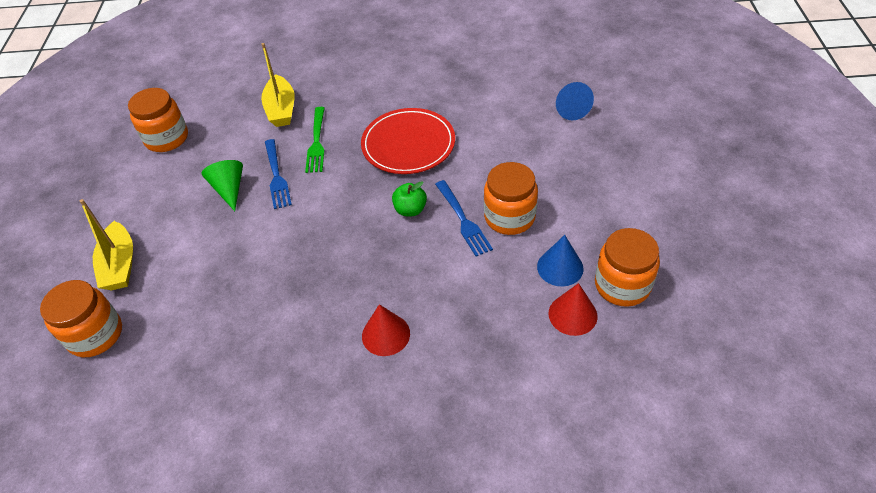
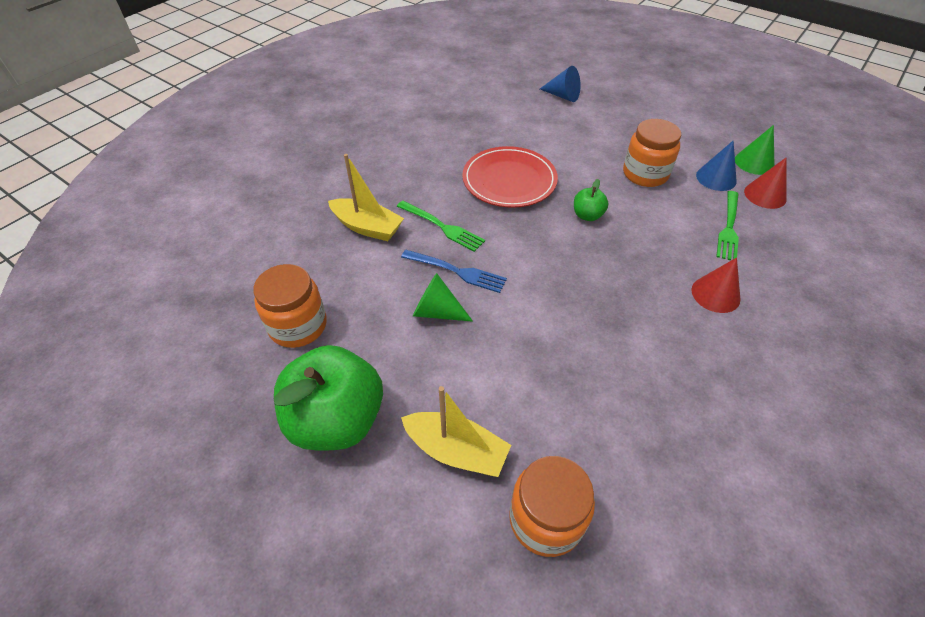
camera: 55 degrees left, 0 degrees up
(108, 200) = (337, 419): none -> green apple
(463, 220) = (626, 196): blue fork -> none
(489, 307) = (729, 228): none -> green fork
(622, 285) = (754, 162): orange jar -> green cone

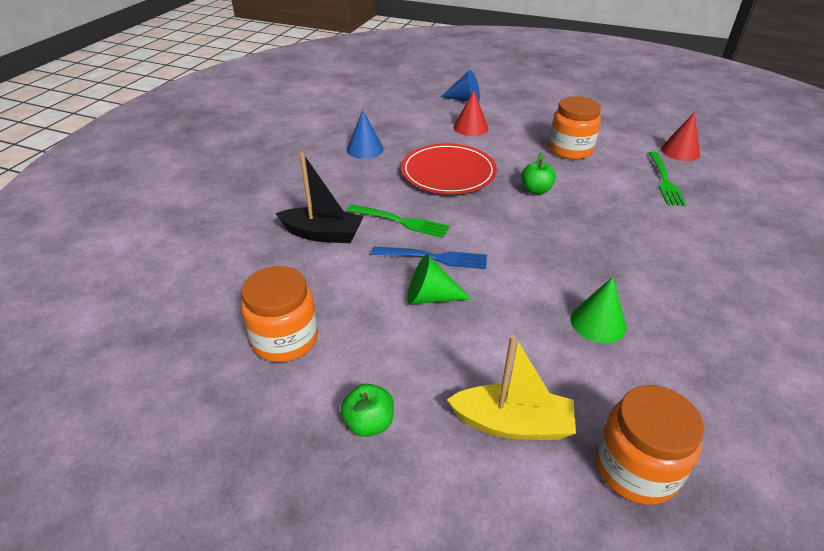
camera: 15 degrees left, 10 degrees down
(337, 419) = (369, 423): green apple -> green apple, size x0.45
(367, 227) = (323, 234): yellow boat -> black boat
(715, 294) = (683, 234): red cone -> red cone (470, 127)
(716, 178) = (632, 144): blue cone -> blue cone (365, 149)
(754, 162) = (657, 128): green cone -> green cone (598, 322)

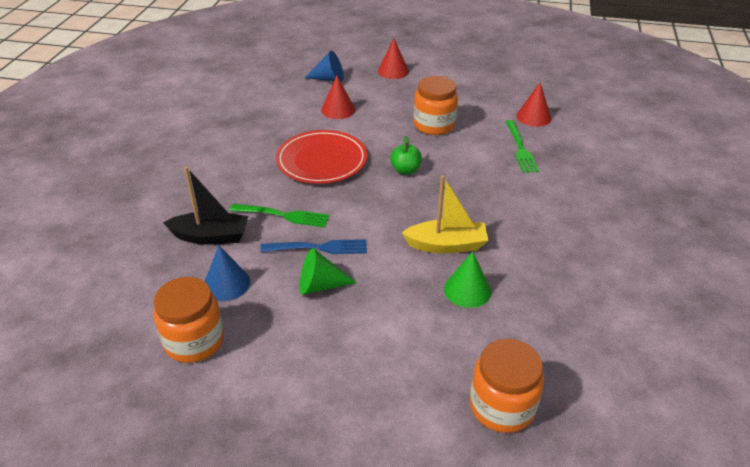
camera: 10 degrees left, 0 degrees up
(365, 149) = (237, 143): blue cone -> blue cone (226, 284)
(369, 423) = (282, 403): green apple -> none
(512, 424) = (402, 386): yellow boat -> yellow boat (446, 245)
(531, 97) = (393, 71): none -> red cone

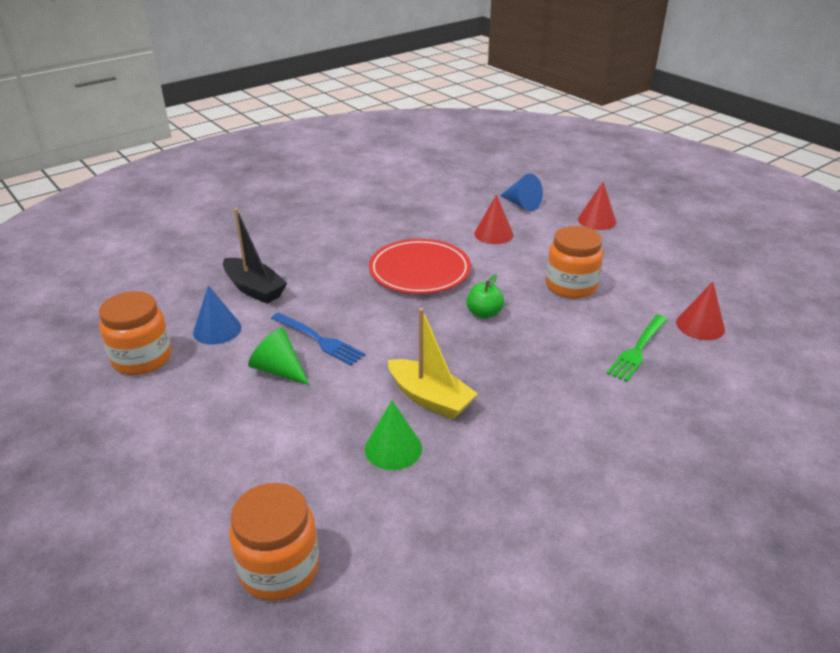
camera: 40 degrees right, 5 degrees down
(283, 215) = (327, 300): green fork -> none

